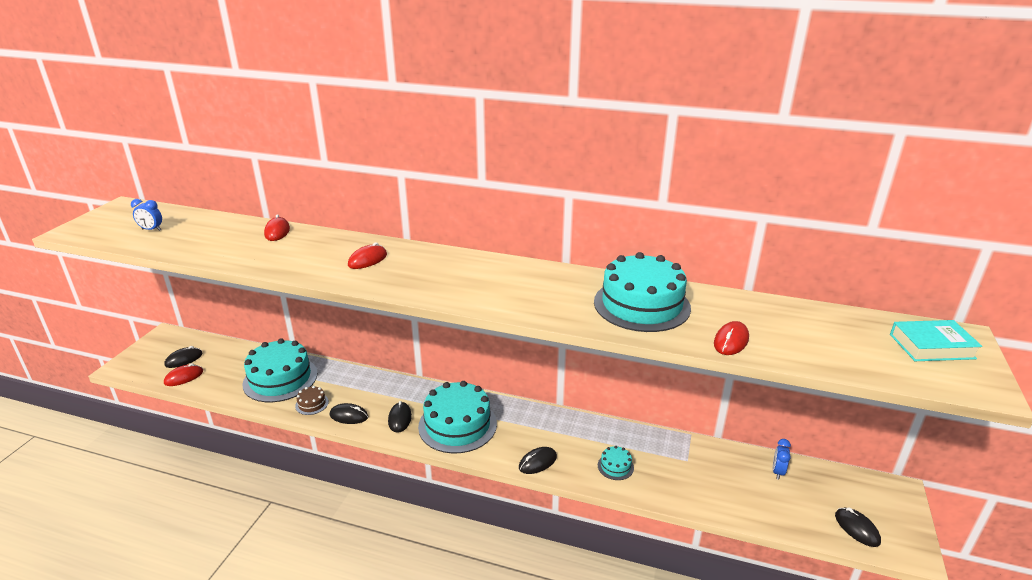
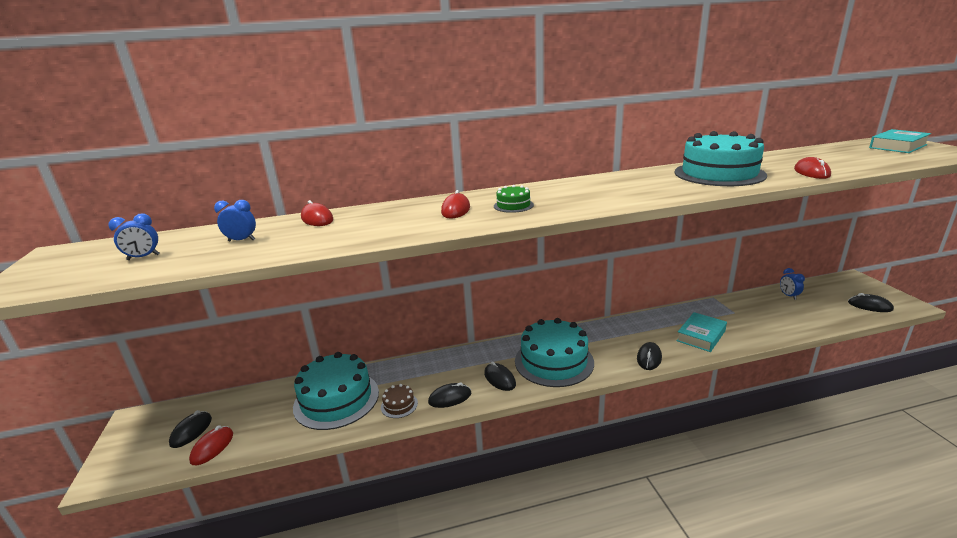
camera: 30 degrees left, 5 degrees down
(212, 236) = (241, 240): none -> blue clock
(411, 272) = (513, 205): none -> green cake
(615, 466) = (701, 336): turquoise cake -> turquoise book

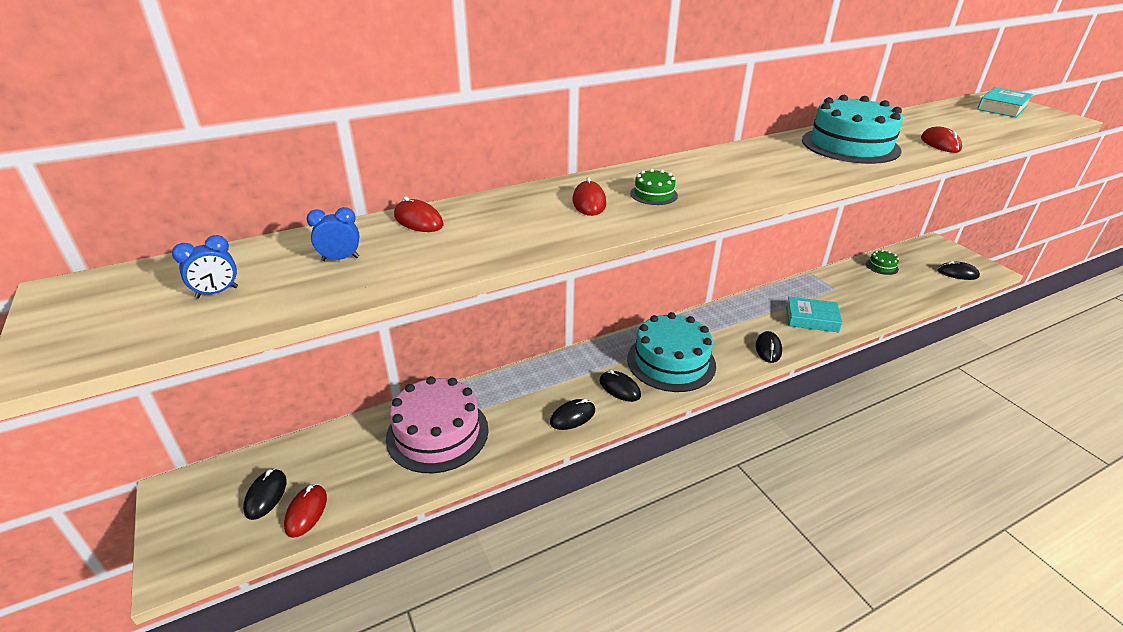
camera: 15 degrees left, 10 degrees up
(336, 399) = (437, 433): turquoise cake -> pink cake
(399, 405) = (517, 432): brown cake -> none
(701, 336) = (811, 319): turquoise book -> turquoise book turned 75 degrees clockwise
(788, 296) = (882, 266): blue clock -> green cake

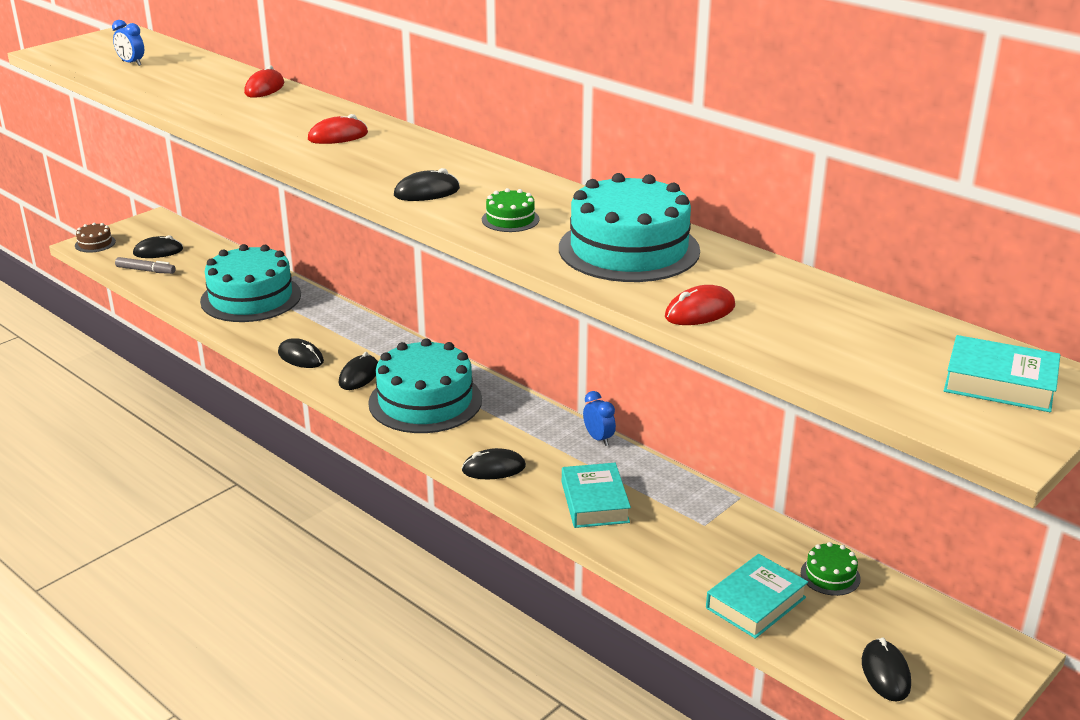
camera: 70 degrees right, 5 degrees down
(181, 559) = (95, 243): none -> brown cake
(306, 512) = (146, 270): red mouse -> grey marker
(340, 259) = (189, 80): blue clock -> blue clock (598, 438)
(437, 433) = (251, 298): pink cake -> turquoise cake
(653, 194) = (375, 158): green cake -> green cake (510, 219)
(737, 185) = (426, 192): none -> black mouse
(907, 292) = (755, 603): none -> turquoise book

